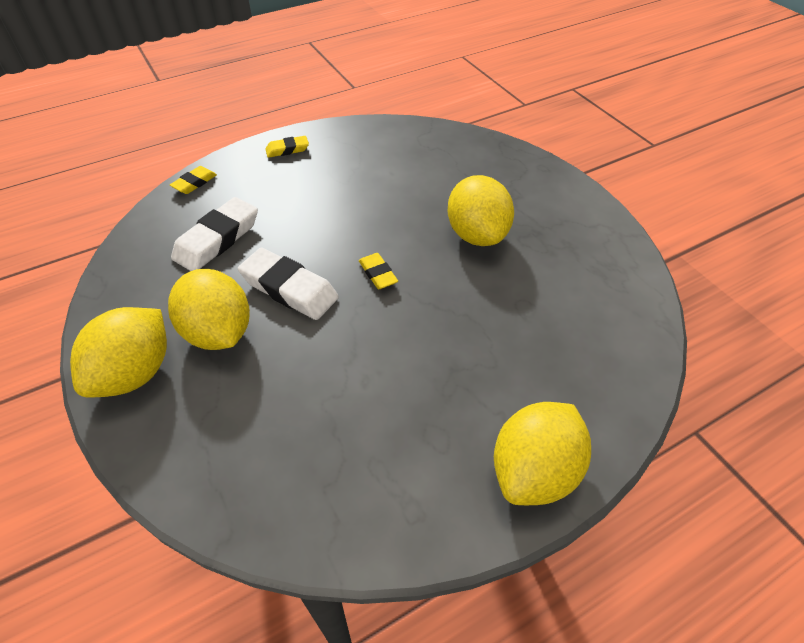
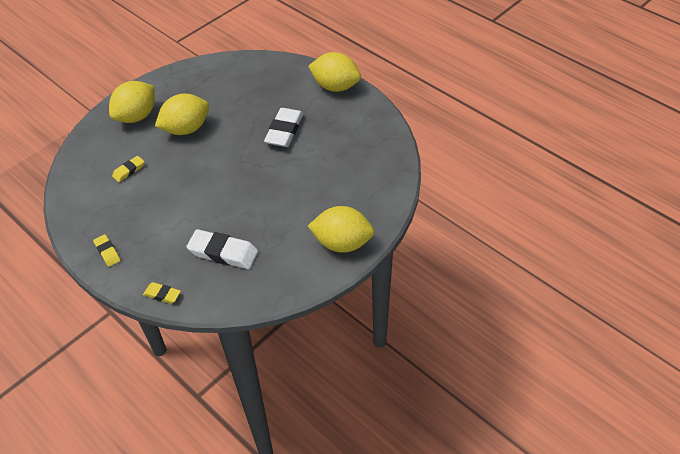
camera: 105 degrees left, 0 degrees up
(218, 332) = (301, 218): yellow lemon -> yellow lemon (137, 116)
(289, 288) = (257, 199): white eraser -> white eraser (284, 131)
(378, 274) = (233, 164): yellow eraser -> yellow eraser (129, 171)

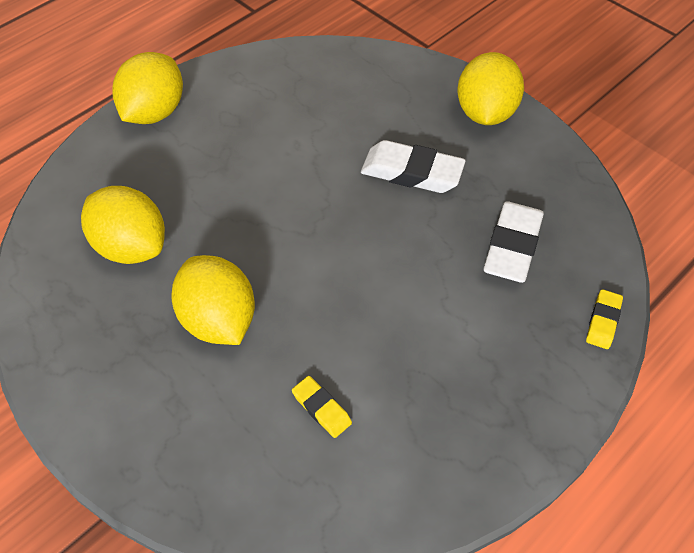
camera: 90 degrees left, 5 degrees up
(107, 252) = (524, 417): yellow eraser -> none
(137, 116) = (162, 414): yellow lemon -> yellow lemon (131, 246)
(284, 131) = (249, 176): white eraser -> white eraser (411, 172)

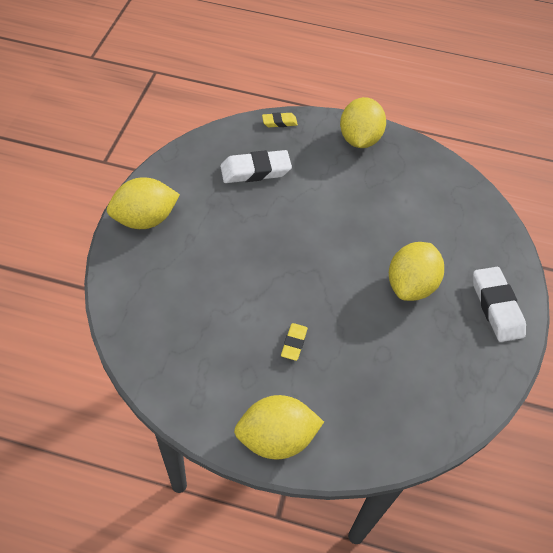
camera: 125 degrees left, 0 degrees up
(131, 246) = (401, 366): yellow lemon -> yellow lemon (359, 139)
(321, 408) = (419, 213): yellow eraser -> yellow eraser (294, 343)
(411, 172) = (229, 238): white eraser -> white eraser (496, 307)

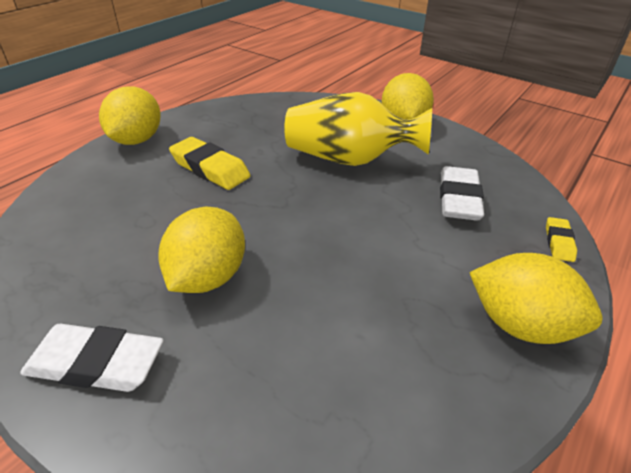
camera: 115 degrees right, 15 degrees down
(230, 245) = (350, 159): none -> yellow vase
(294, 343) = (210, 168): yellow eraser -> yellow eraser, size x1.85
(410, 285) = (208, 277): yellow lemon -> yellow lemon turned 60 degrees clockwise

